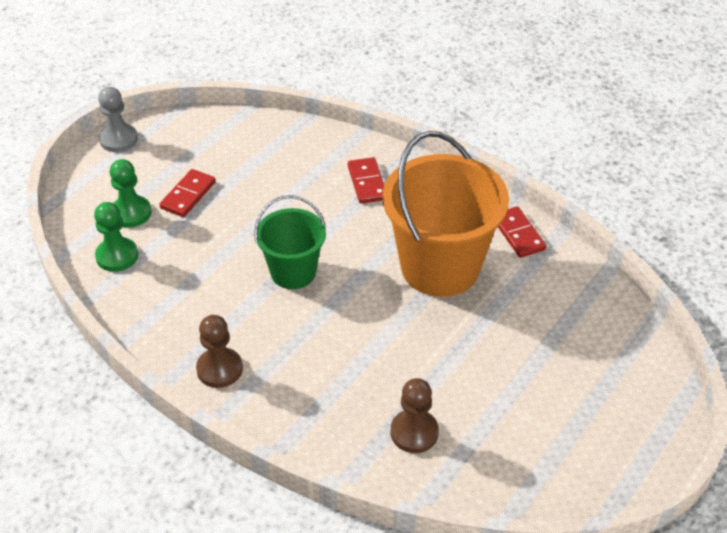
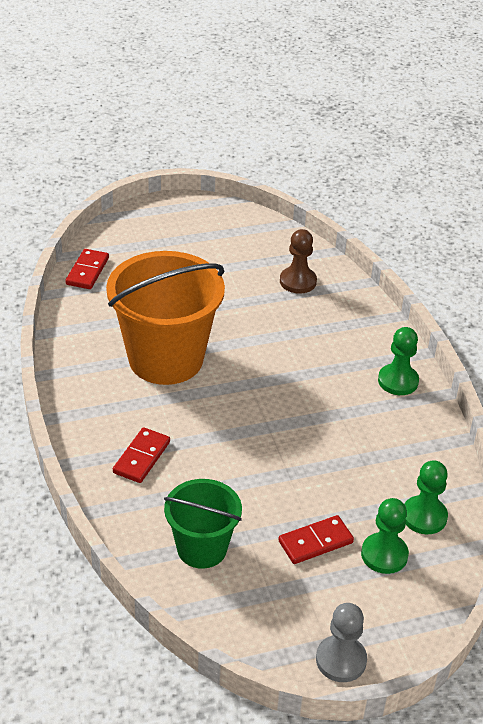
camera: 145 degrees left, 5 degrees down
(219, 369) = (398, 381): brown pawn -> green pawn
(293, 272) = (282, 418): green bucket -> green bucket (202, 548)
(518, 234) = (78, 348): red domino -> red domino (87, 271)

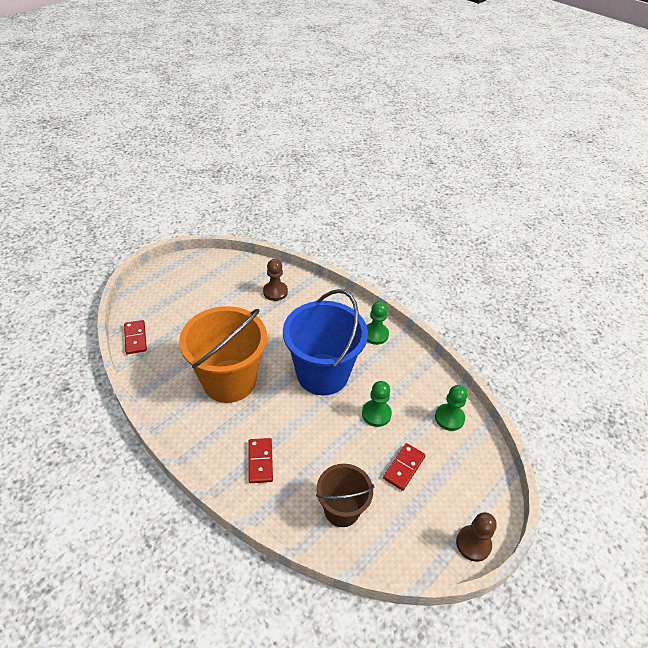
camera: 30 degrees left, 5 degrees up
(202, 548) = (342, 510): green bucket -> brown bucket
(289, 398) = (322, 374): none -> blue bucket
(341, 660) = (473, 544): grey pawn -> brown pawn
(384, 555) = (446, 455): green pawn -> green pawn (376, 414)

